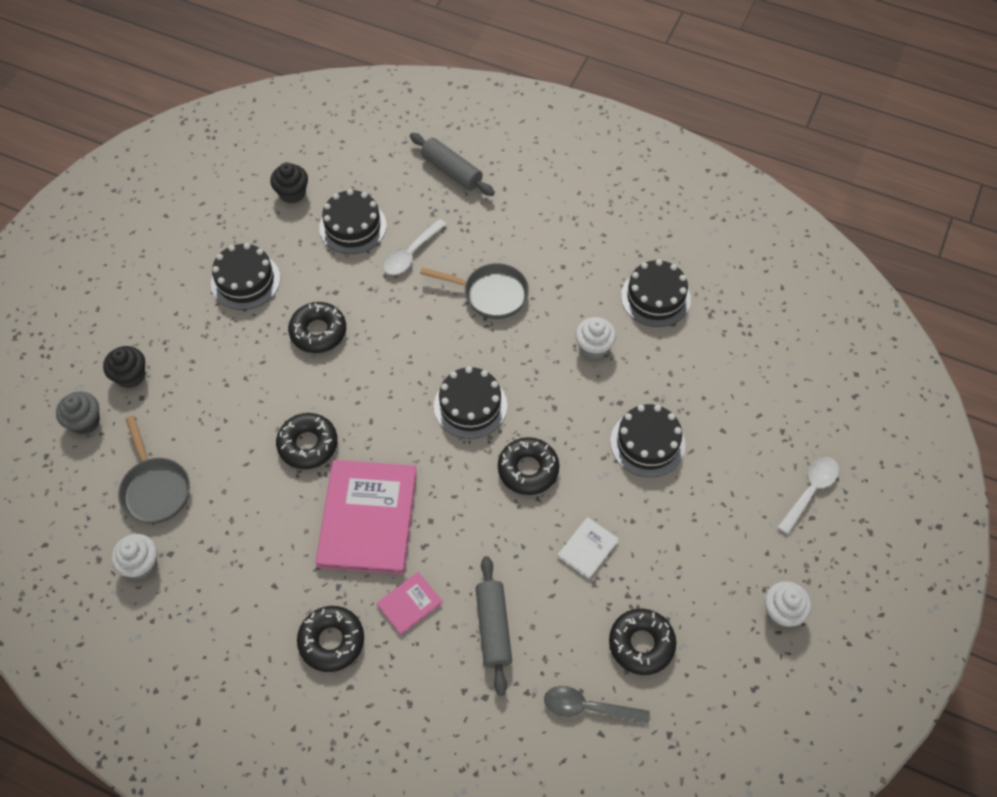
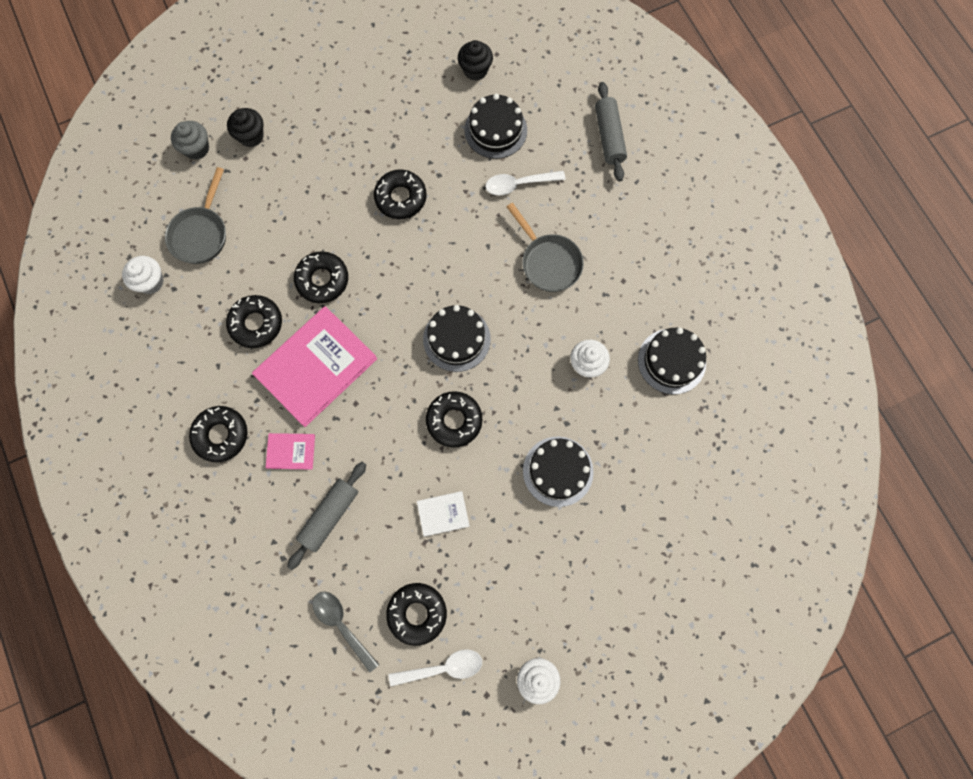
camera: 40 degrees right, 15 degrees up
(245, 281) = (384, 118): black cake -> none
(279, 524) = (256, 324): none -> black donut
(810, 491) = (645, 608): white spoon -> white spoon (443, 667)

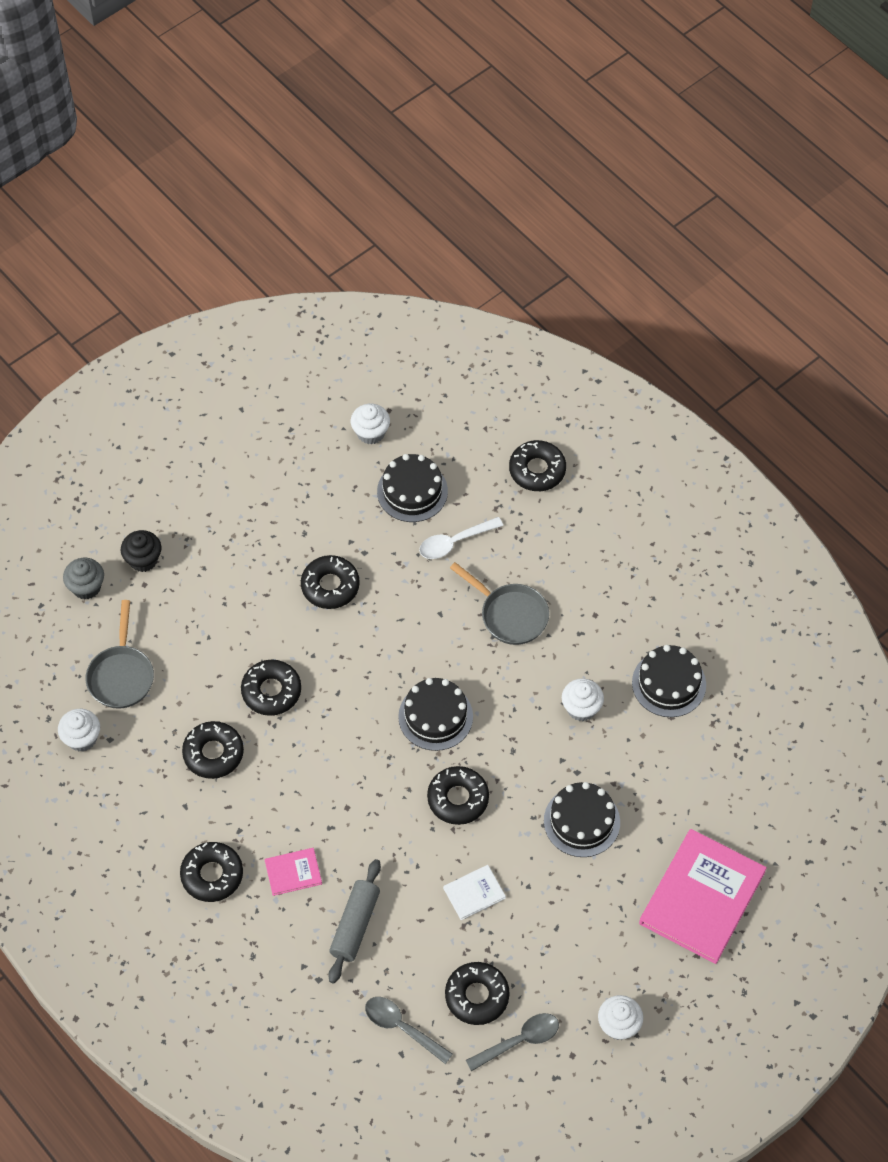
camera: 15 degrees left, 15 degrees down
(316, 367) = (293, 781): pink book -> pink book (702, 898)
(443, 667) = (519, 1041): white spoon -> grey spoon
(475, 70) = (370, 433): black cupcake -> white cupcake
(609, 137) = (537, 470): grey rolling pin -> black donut

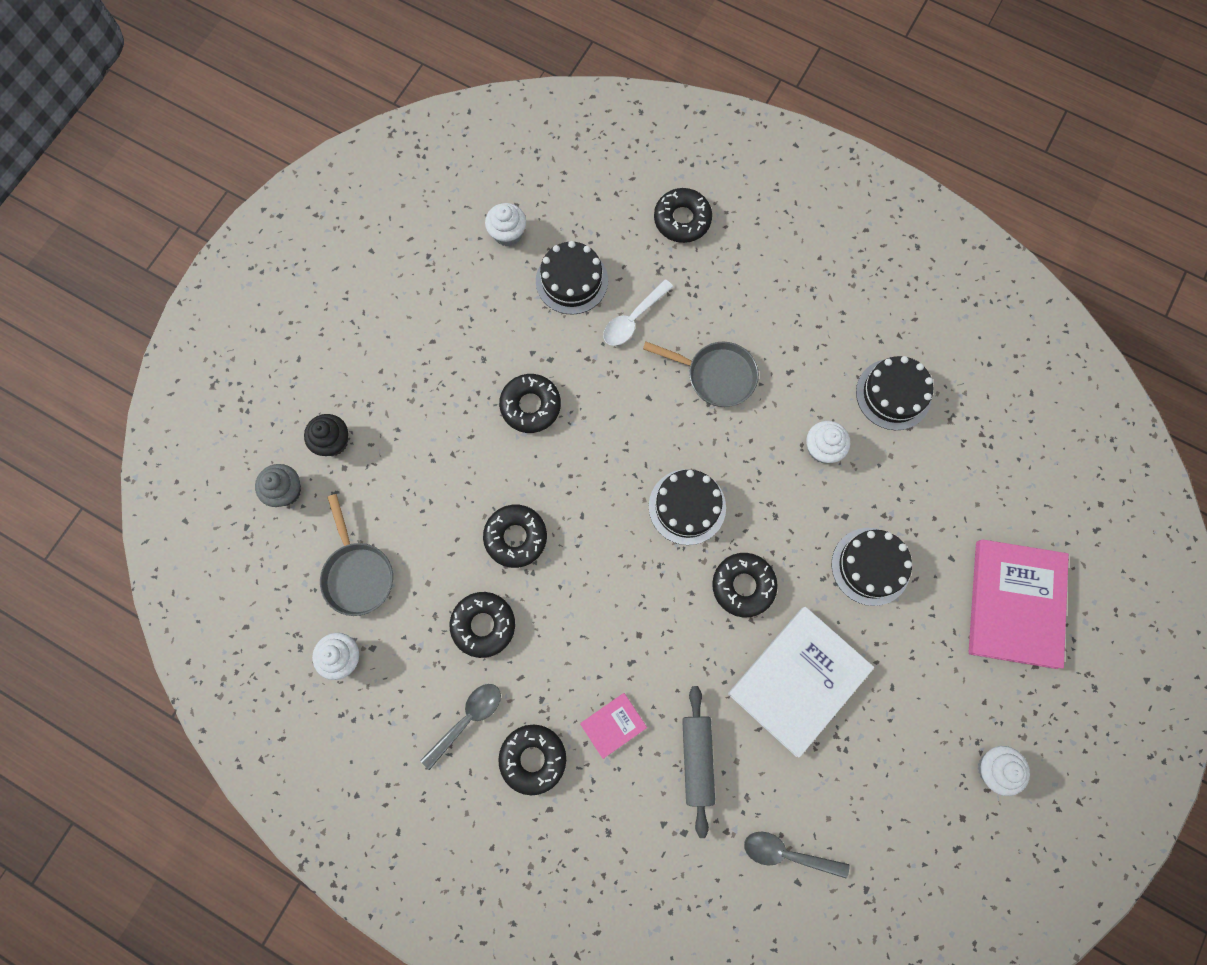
camera: 20 degrees left, 15 degrees up
(474, 893) = (799, 680): white book -> white book, size x2.21
(477, 996) = (846, 790): black donut -> none
(519, 1041) = (906, 823): grey spoon -> grey spoon (467, 719)

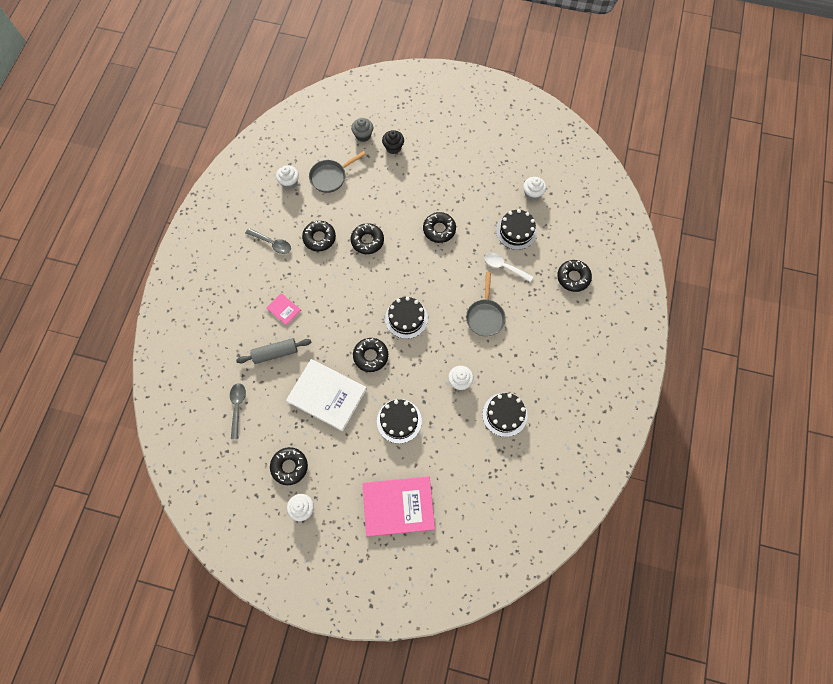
camera: 75 degrees right, 5 degrees down
(533, 758) = (260, 277): black donut -> black donut (289, 467)

